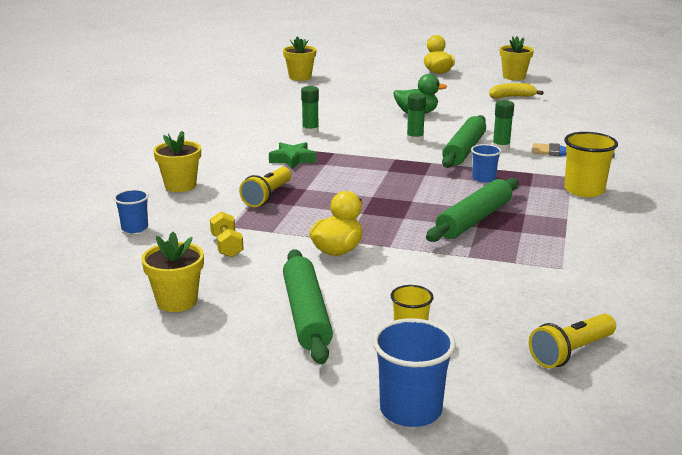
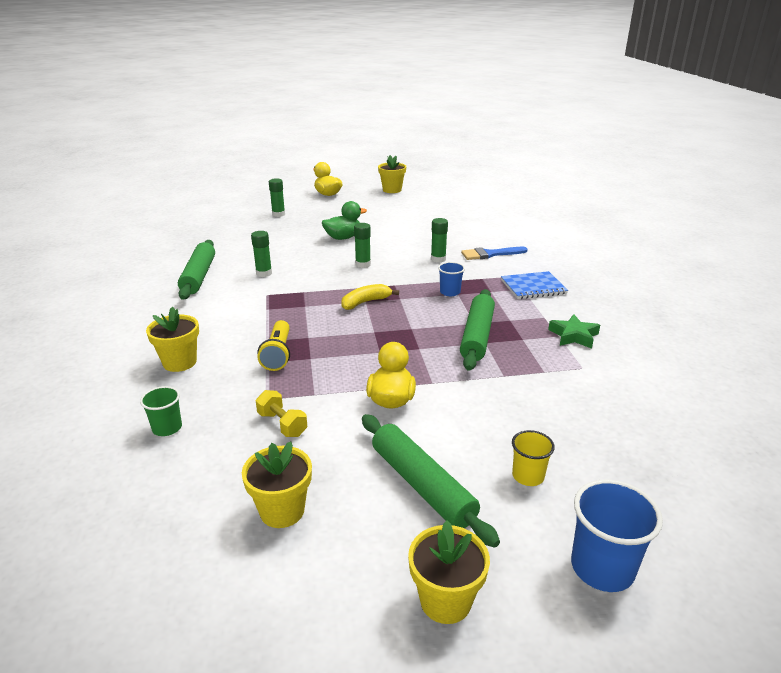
camera: 25 degrees left, 5 degrees up
(135, 228) = (167, 428): blue cup -> green cup
(292, 159) = (270, 307): green star -> green star (573, 336)
(300, 77) = (210, 217): yellow flower pot -> yellow flower pot (445, 600)
(369, 83) = (278, 214): none -> green glue stick
(464, 150) = (411, 267): green rolling pin -> green rolling pin (199, 276)
(512, 97) = (406, 209): yellow banana -> yellow banana (365, 302)
(571, 352) = (663, 454): yellow flashlight -> none
(584, 190) = (533, 287): yellow cup -> blue notebook

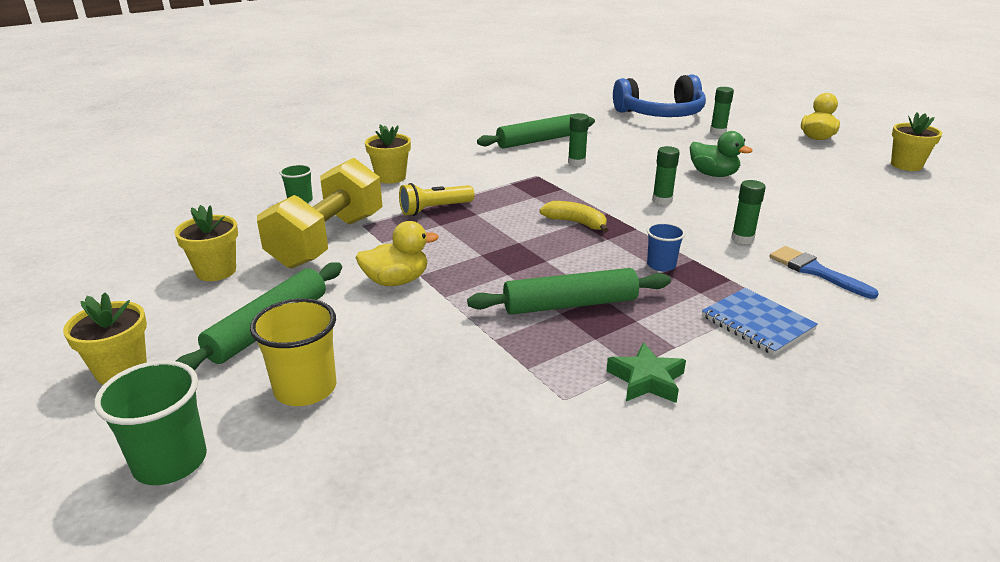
camera: 65 degrees right, 0 degrees up
(219, 220) = (661, 114): none -> blue headphones
(282, 424) = (328, 241): yellow dumbbell -> yellow dumbbell, size x2.45
(528, 476) = (305, 388): yellow cup -> yellow cup, size x1.65
(602, 568) = (170, 462): blue cup -> green cup

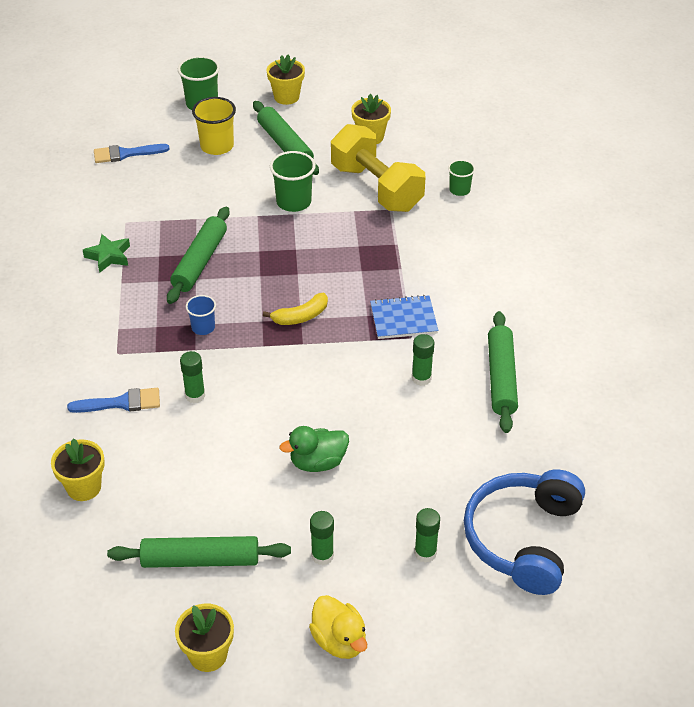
camera: 120 degrees right, 15 degrees up
(390, 177) = (473, 248): yellow flower pot -> yellow flower pot (84, 487)
(391, 489) = (126, 154): none -> blue brush
(396, 281) = (293, 202): yellow duck -> green cup
(434, 209) = (387, 251): yellow flashlight -> none
(662, 200) = (296, 390): green glue stick -> green glue stick (322, 556)
(757, 323) = (104, 330): blue notebook -> blue notebook (403, 319)
(862, 187) = (200, 560): none -> green rolling pin

